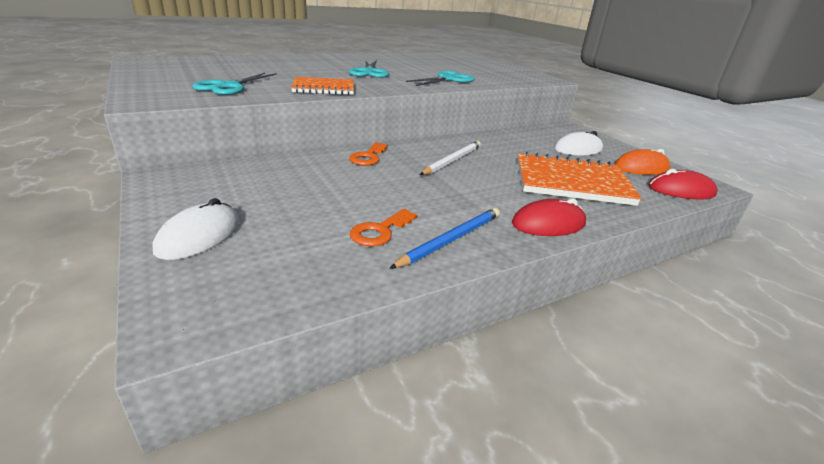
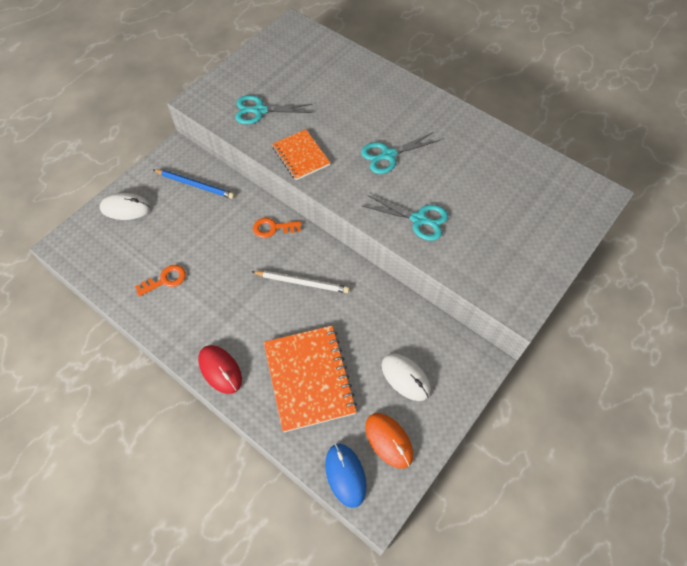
camera: 70 degrees right, 30 degrees up
(380, 231) = (165, 280): orange key -> orange key turned 135 degrees clockwise
(451, 239) = (172, 318): blue pencil -> blue pencil (195, 185)
(681, 190) = (345, 475): red mouse -> blue mouse

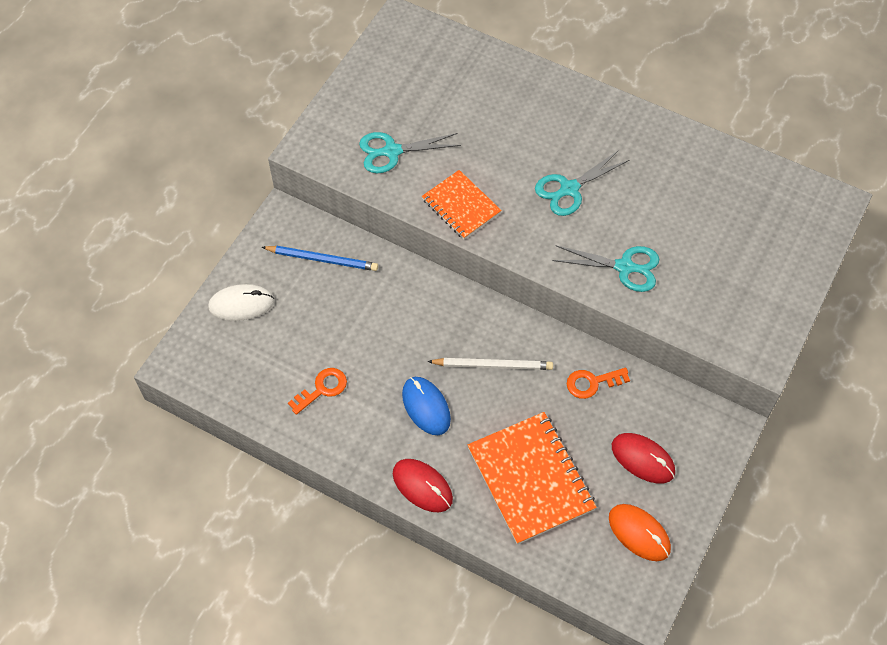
camera: 10 degrees left, 0 degrees up
(273, 228) = (438, 301): orange key -> orange key (592, 383)
(345, 475) = (599, 579): blue mouse -> blue mouse (426, 407)
(405, 377) = (643, 459): white mouse -> red mouse

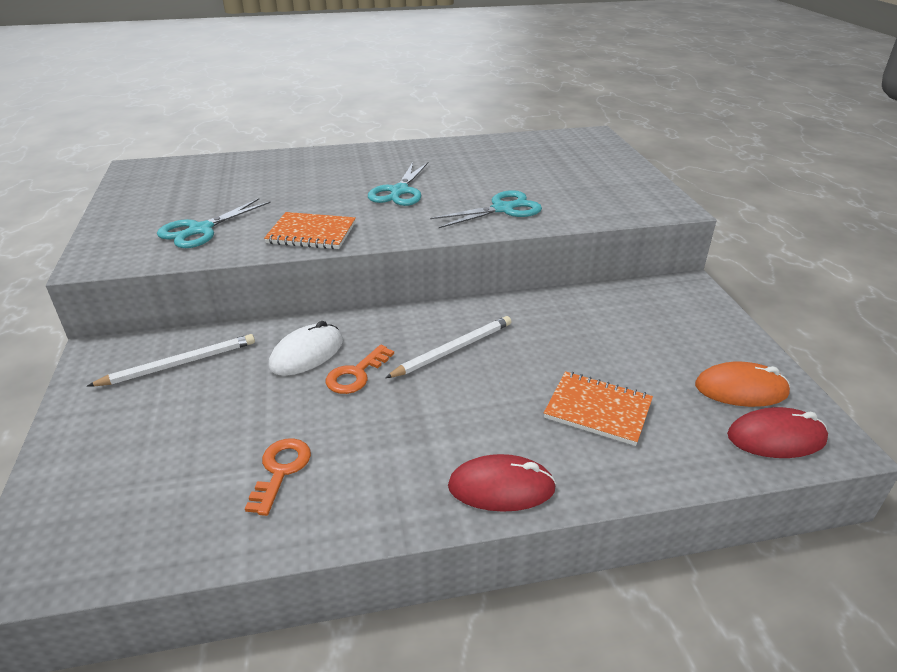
camera: 40 degrees left, 25 degrees down
(241, 304) = (94, 450): white mouse -> white mouse (307, 354)
(322, 259) = (179, 364): blue pencil -> white pencil
(426, 407) = (423, 416): blue mouse -> none
(530, 479) = (598, 410): orange notebook -> orange notebook, size x0.61
(592, 383) = (554, 315): orange key -> orange key (356, 374)
(643, 459) = (664, 339): red mouse -> red mouse (776, 438)

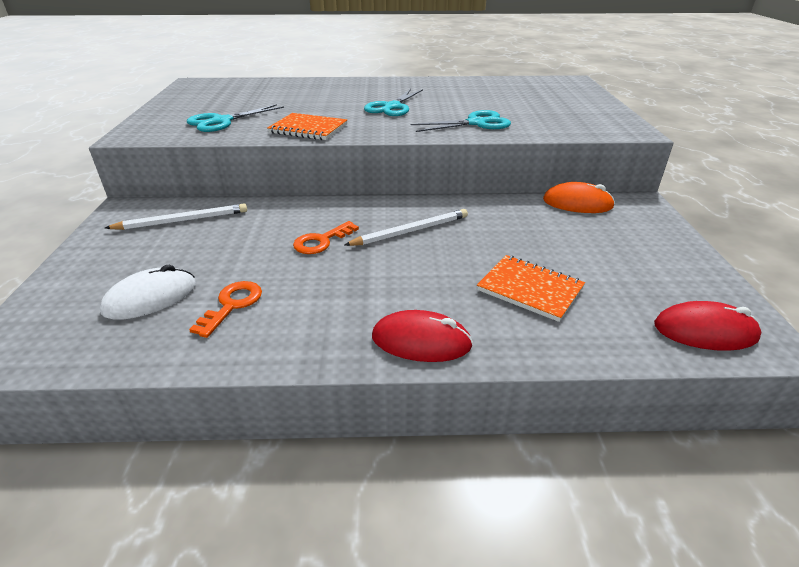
camera: 10 degrees right, 0 degrees up
(307, 354) = (286, 223): white mouse -> white mouse (151, 298)
(741, 389) = (675, 287): orange mouse -> orange mouse (577, 203)

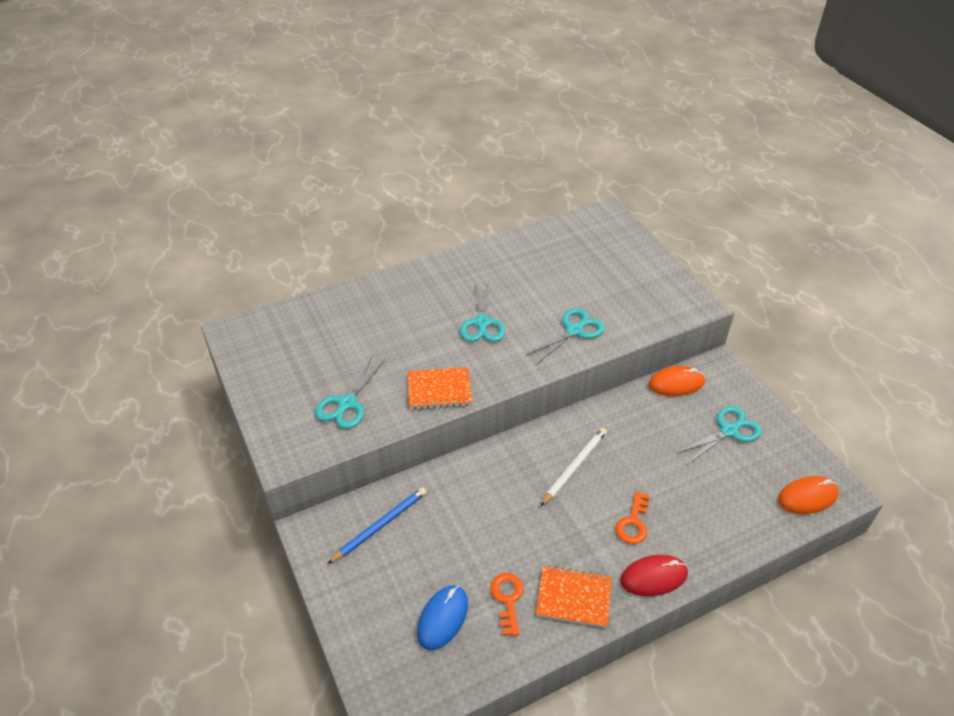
camera: 25 degrees left, 10 degrees up
(151, 298) = (442, 618): white mouse -> blue mouse
(182, 220) = (380, 525): white pencil -> blue pencil
(321, 241) = (516, 506): orange key -> orange key (633, 523)
(530, 289) = (692, 500): orange notebook -> orange notebook (573, 597)
(620, 248) = (729, 431): none -> turquoise scissors
(705, 331) = (807, 497): red mouse -> orange mouse

